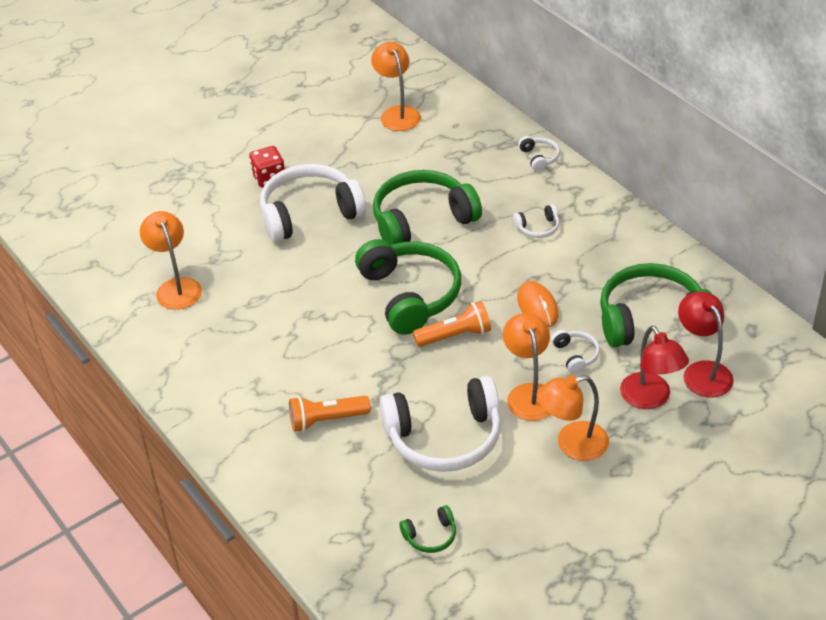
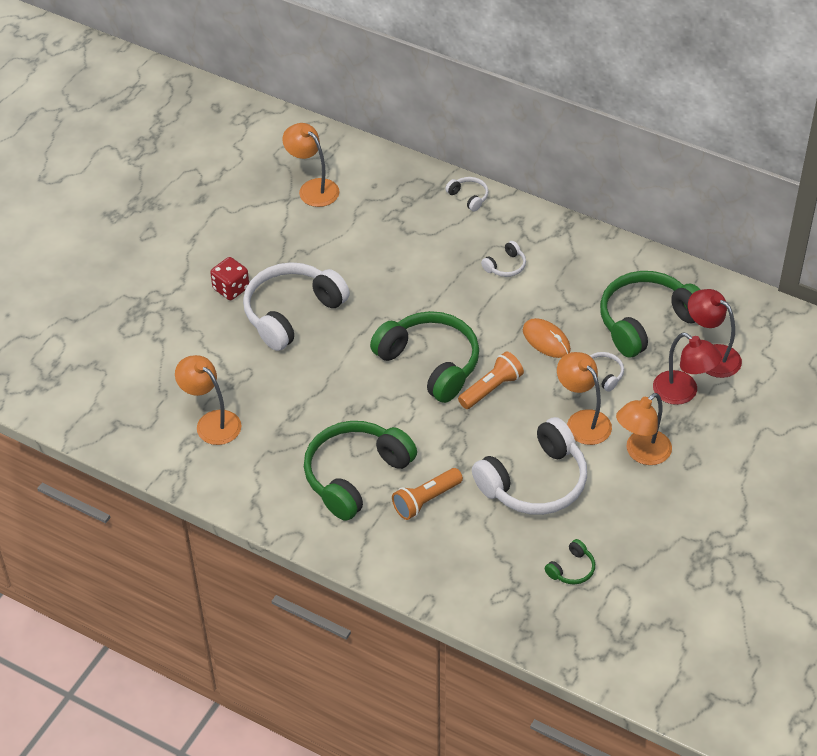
camera: 25 degrees left, 5 degrees up
(422, 220) = (398, 288): green headphones -> green headphones (355, 475)

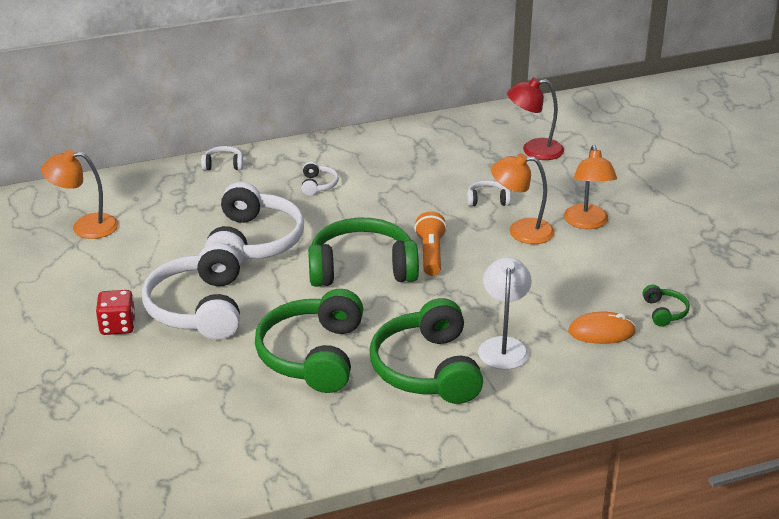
camera: 50 degrees left, 15 degrees down
(212, 422) = (251, 420): orange lamp -> none
(426, 500) = (503, 346): orange flashlight -> white lamp
(535, 482) = (554, 283): white headphones -> white headphones (254, 242)
(546, 340) = (419, 206): orange mouse -> orange mouse (601, 332)
(646, 321) = (463, 158): green headphones -> green headphones (312, 355)
(683, 393) = (553, 178): red lamp -> none

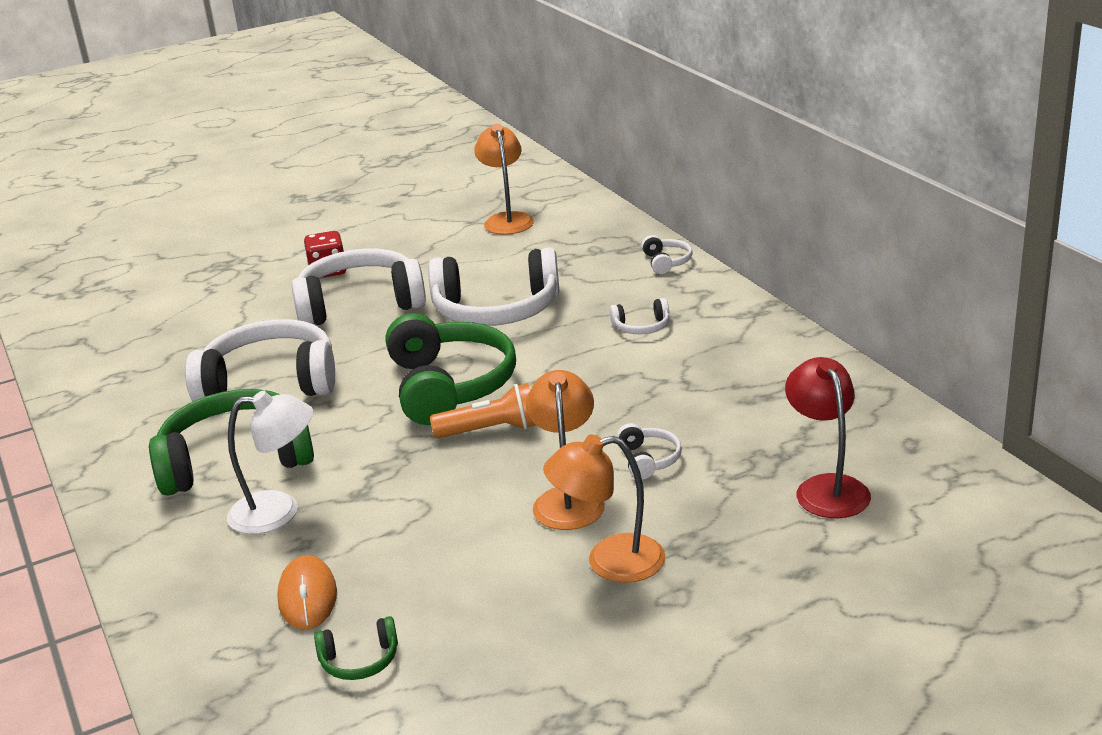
camera: 85 degrees right, 5 degrees down
(312, 355) = (270, 382): green headphones -> white headphones

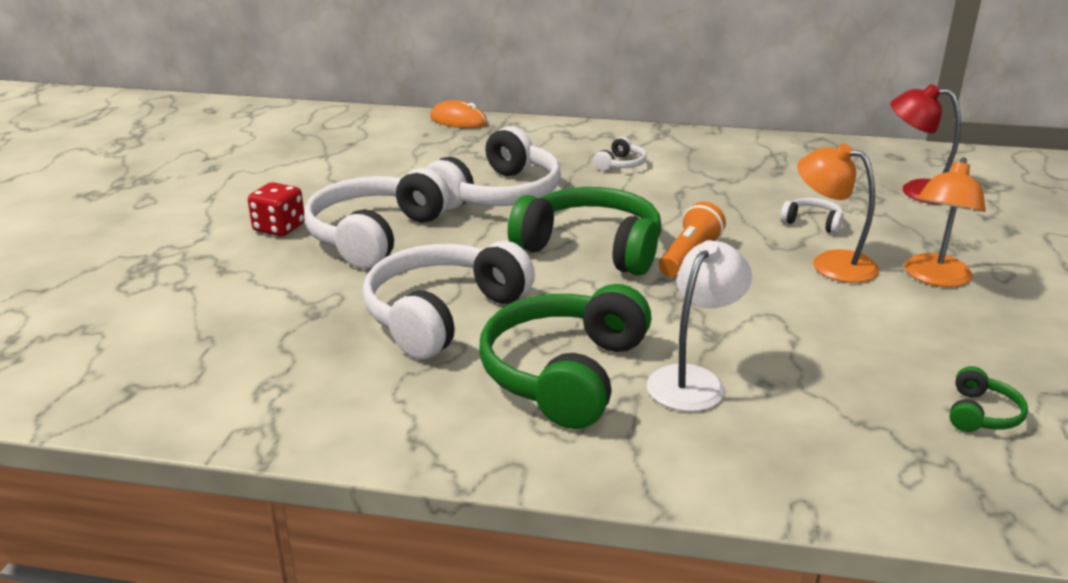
camera: 55 degrees left, 0 degrees up
(308, 597) = (856, 408): orange mouse -> orange mouse (458, 120)
(507, 219) = (352, 144): orange lamp -> none
(666, 262) = (540, 128): white headphones -> none

